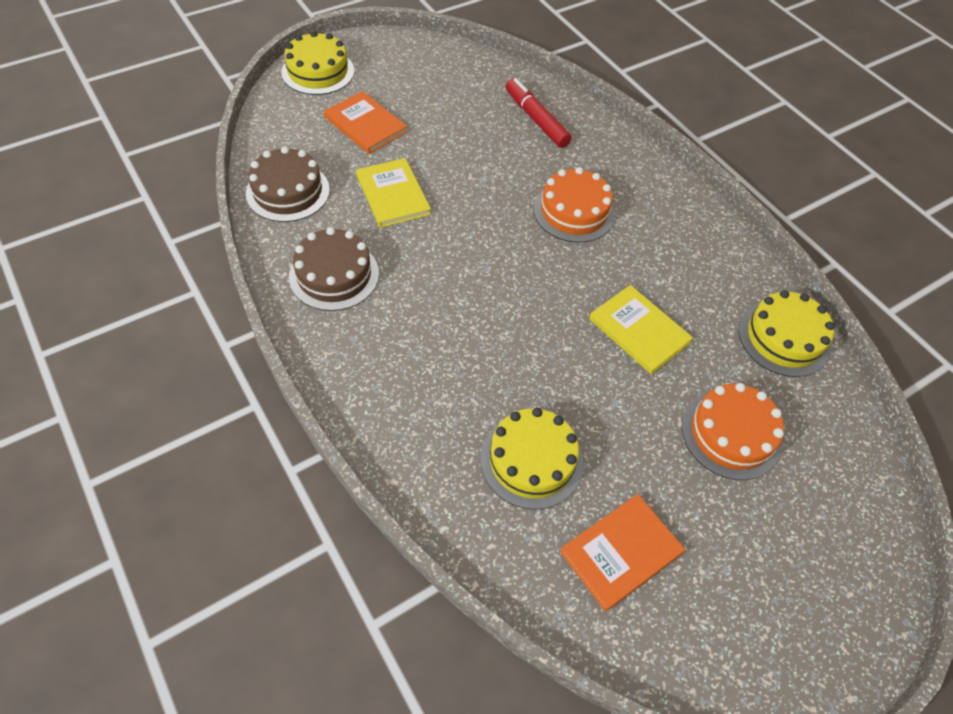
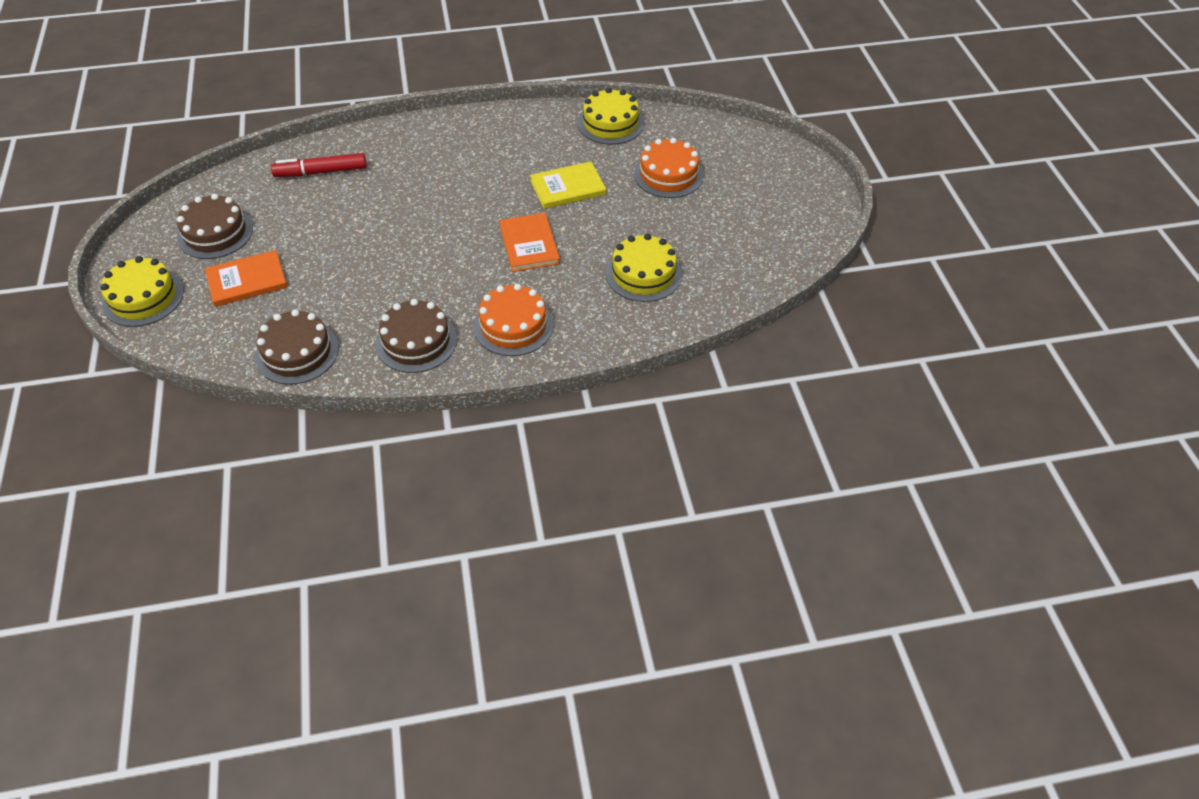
camera: 65 degrees left, 5 degrees down
(393, 195) = (349, 283): yellow book -> none
(416, 83) = (215, 233): none -> brown cake
(574, 211) = (438, 183): orange cake -> orange cake (513, 326)
(620, 552) = (725, 253): orange book -> orange book (529, 244)

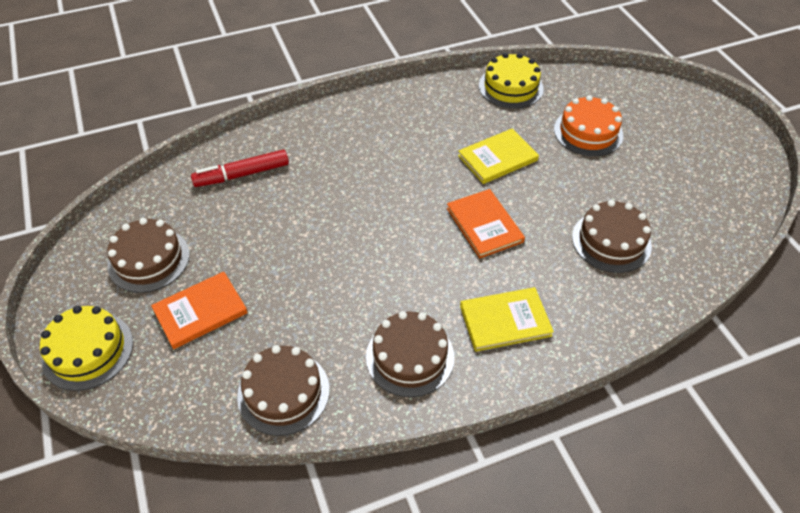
camera: 10 degrees left, 0 degrees up
(513, 326) = (505, 321): orange cake -> yellow book
(643, 274) = (611, 241): yellow cake -> brown cake

